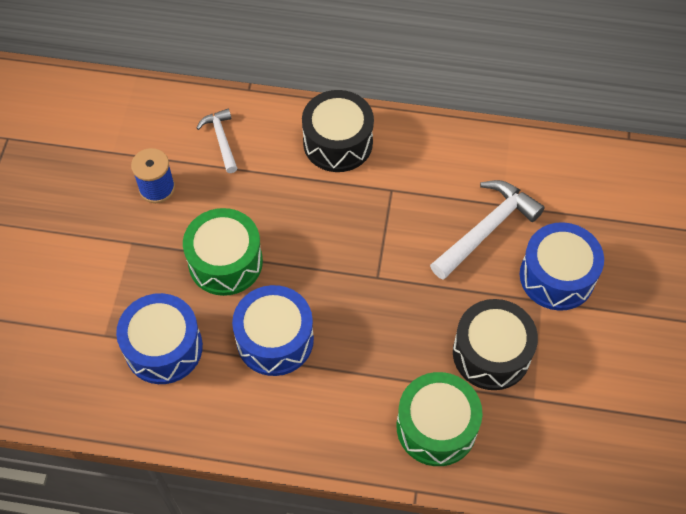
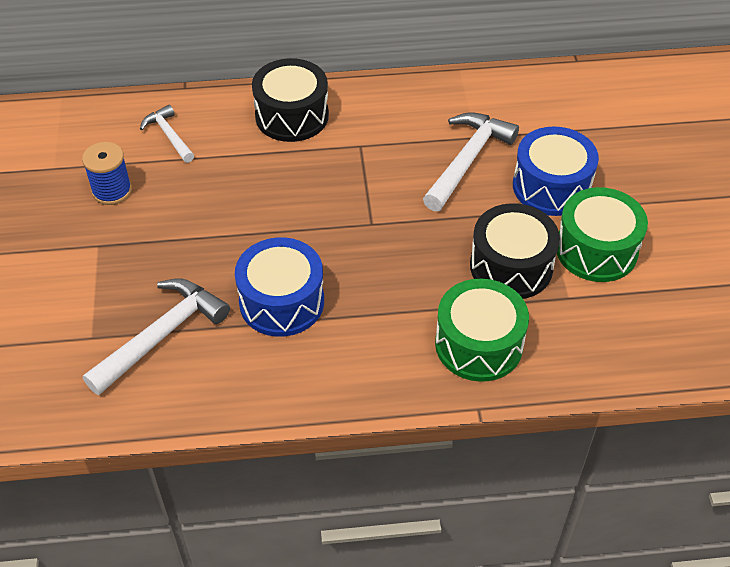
camera: 15 degrees left, 10 degrees down
(163, 348) = (162, 335): blue drum -> white hammer
(225, 262) = (206, 242): green drum -> green drum (596, 250)

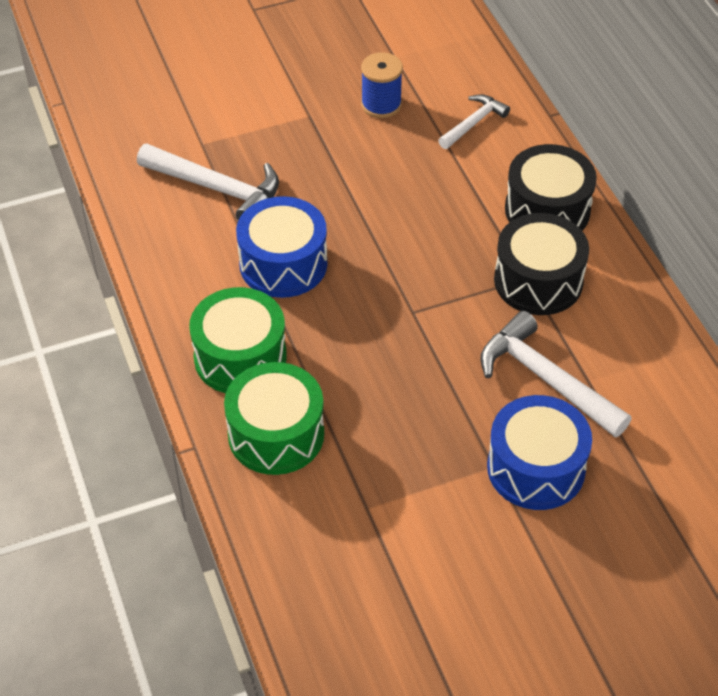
camera: 75 degrees right, 0 degrees up
(467, 160) = (545, 379): white hammer -> white hammer turned 150 degrees counterclockwise
(511, 266) = (394, 446): black drum -> black drum (538, 281)
(596, 250) = (449, 526): green drum -> green drum (240, 357)

